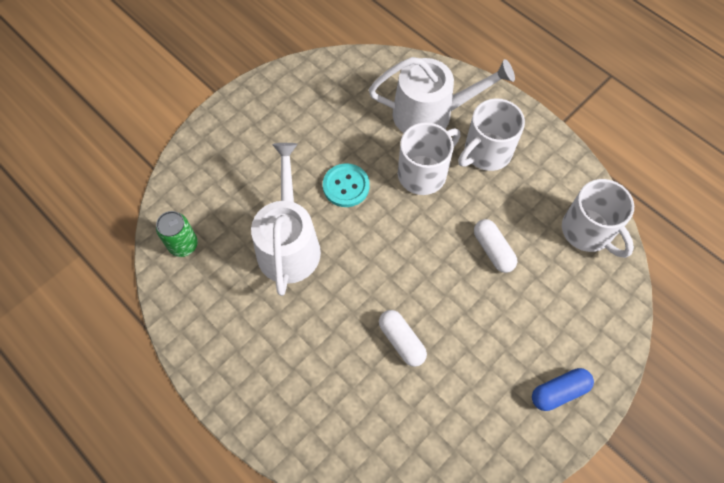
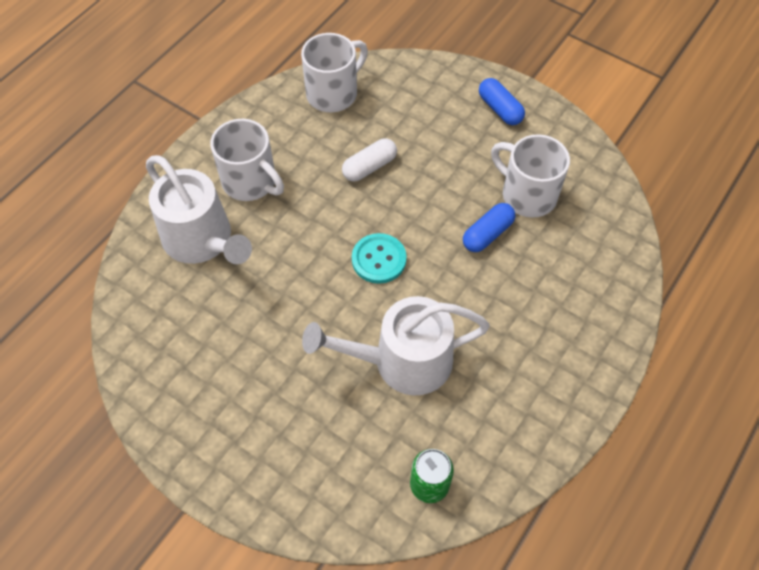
camera: 100 degrees left, 5 degrees down
(346, 186) = (315, 314): turquoise button -> turquoise button (379, 259)
(401, 341) = (487, 234): white capsule -> blue capsule
(423, 173) = (286, 238): white mug -> white mug (527, 194)
(430, 114) = (202, 240): white watering can -> white watering can turned 150 degrees clockwise

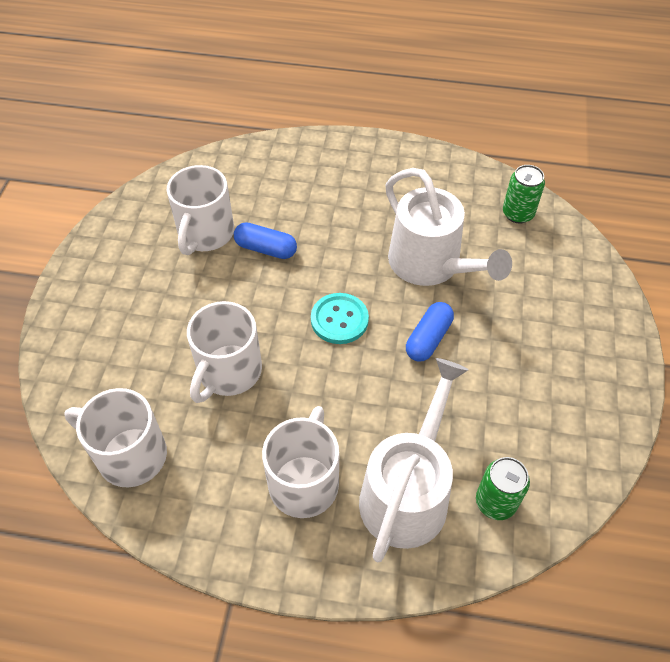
camera: 115 degrees left, 5 degrees down
(157, 293) = (495, 502): none -> green can
(369, 167) = (228, 372): white capsule -> white mug
(500, 109) = (99, 286): blue capsule -> blue capsule (428, 339)

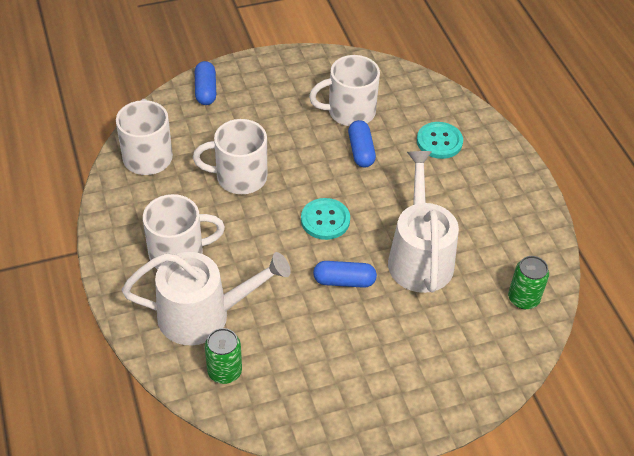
camera: 60 degrees right, 5 degrees down
(70, 349) = (206, 90): none -> blue capsule
(296, 184) = (439, 141): none -> turquoise button
(430, 264) = (419, 257): white watering can -> white watering can turned 150 degrees clockwise

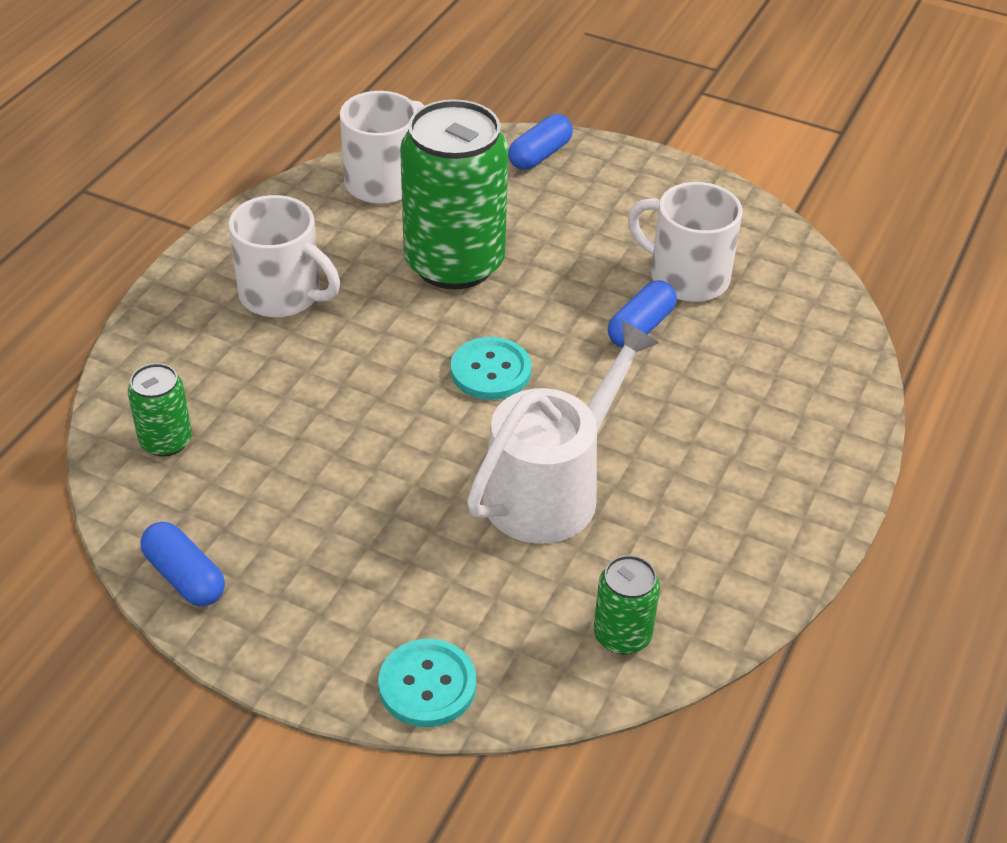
camera: 45 degrees right, 5 degrees down
(203, 315) = (223, 371): white watering can -> none
(239, 177) = (454, 263): white mug -> green can
(344, 281) = (421, 448): blue capsule -> blue capsule (185, 577)
(439, 141) = (763, 382): turquoise button -> turquoise button (427, 685)

